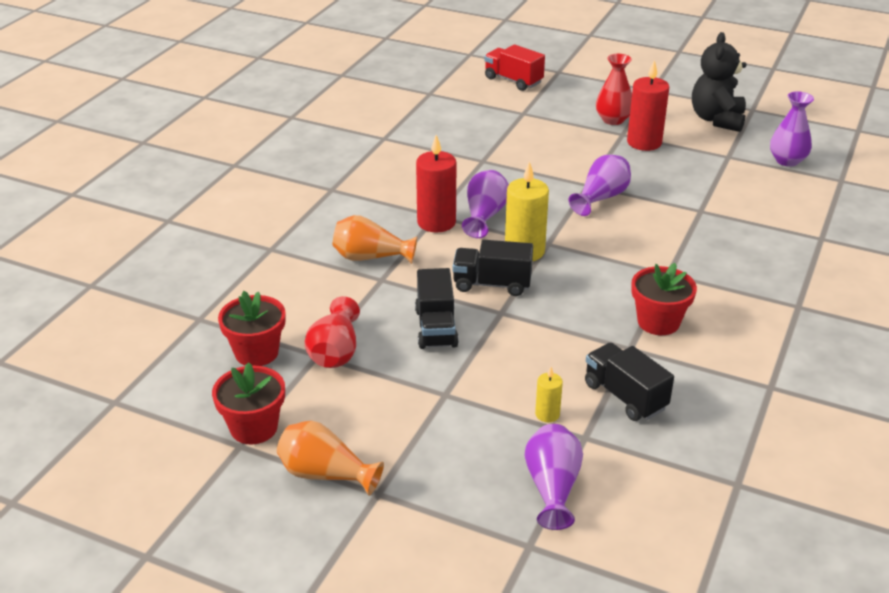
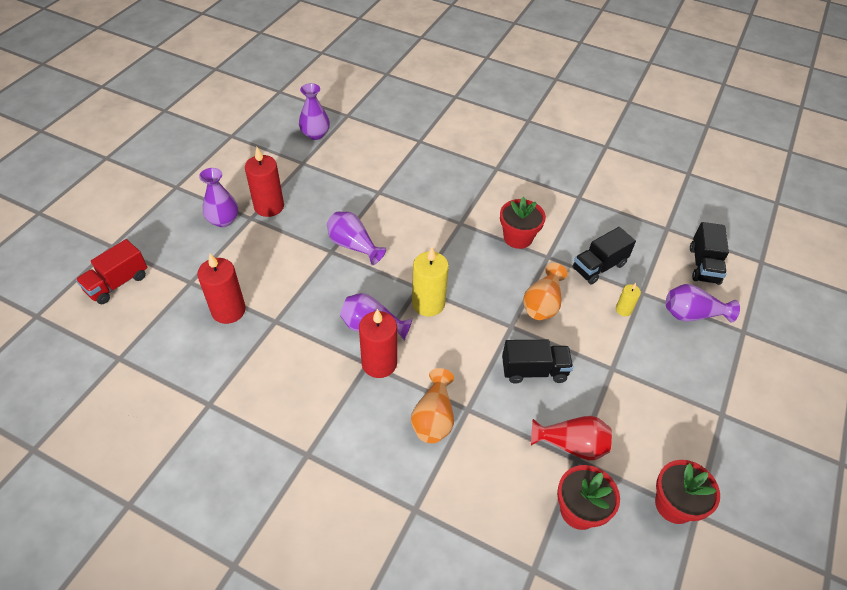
camera: 90 degrees left, 15 degrees up
(325, 474) = (713, 448): orange vase -> orange vase (542, 304)
(491, 135) = (228, 310): none -> red candle
(492, 284) = (474, 329): black truck -> black truck (703, 265)
(613, 120) = (223, 220): red vase -> purple vase
(717, 119) = (242, 158): black teddy bear -> none

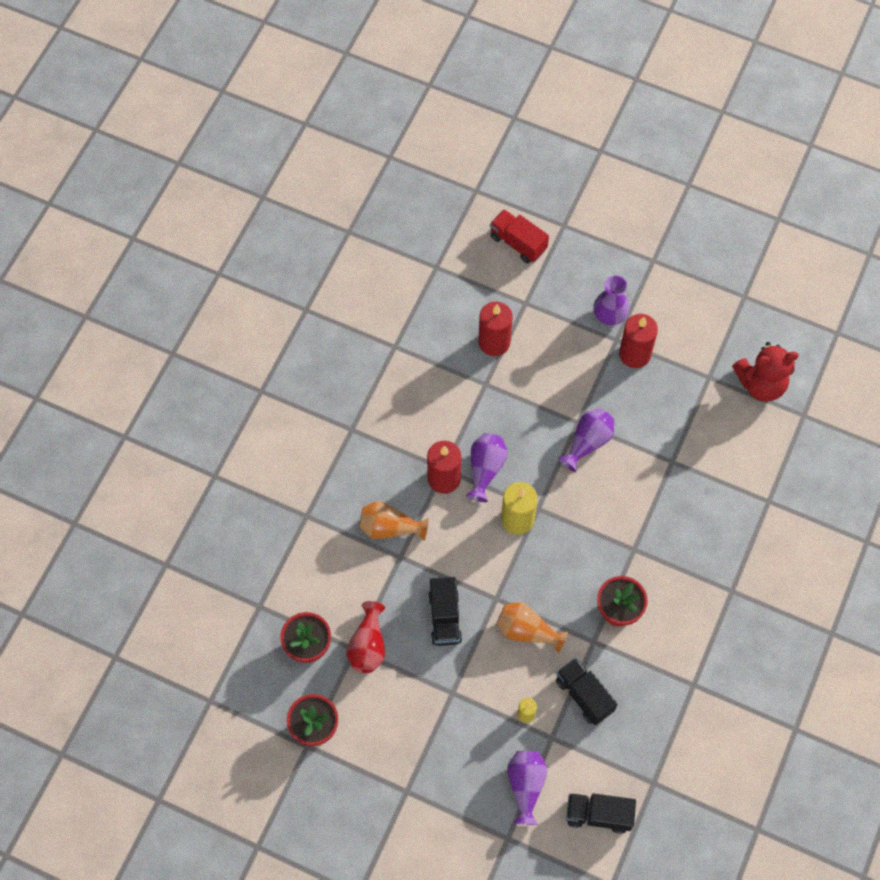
camera: 90 degrees right, 15 degrees up
(315, 134) = (761, 384): purple vase -> red teddy bear

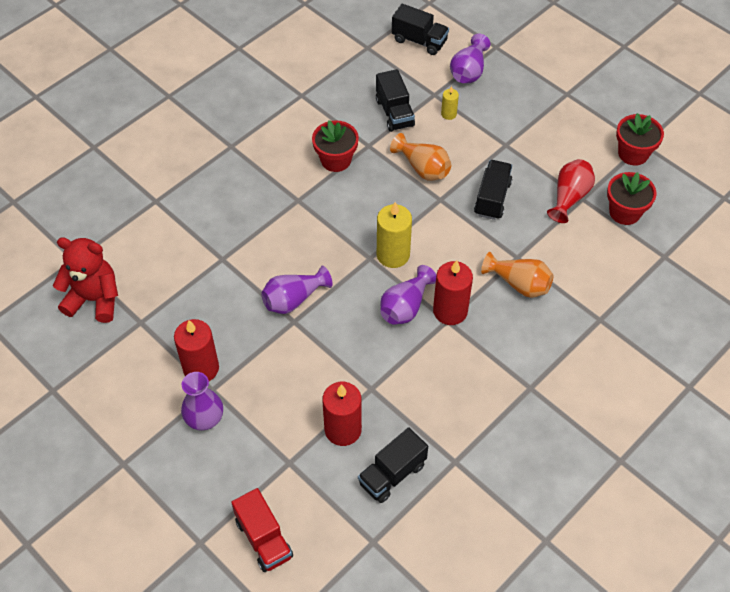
camera: 160 degrees left, 10 degrees down
(440, 320) = (392, 474): none -> black truck

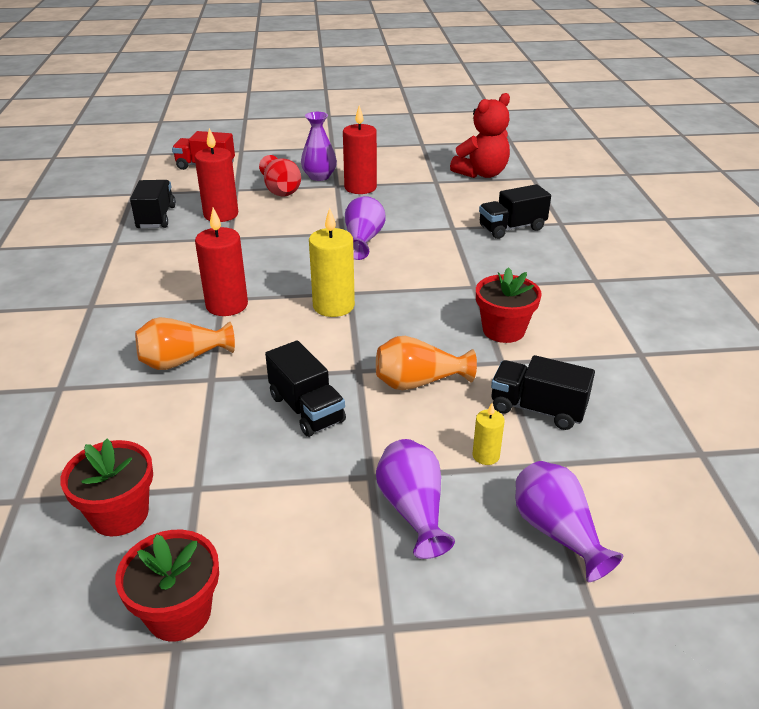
camera: 130 degrees right, 20 degrees down
(405, 306) = (270, 285): purple vase -> purple vase (413, 510)
(419, 41) = (678, 517): black truck -> black truck (512, 228)
(569, 197) = (215, 476): red vase -> red vase (280, 190)

